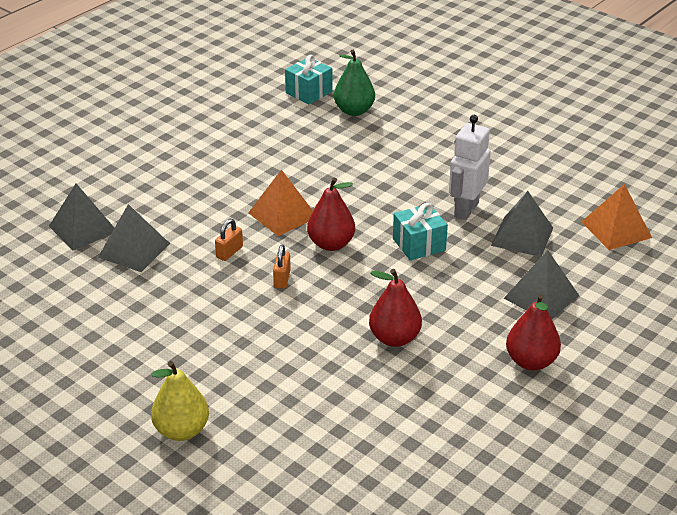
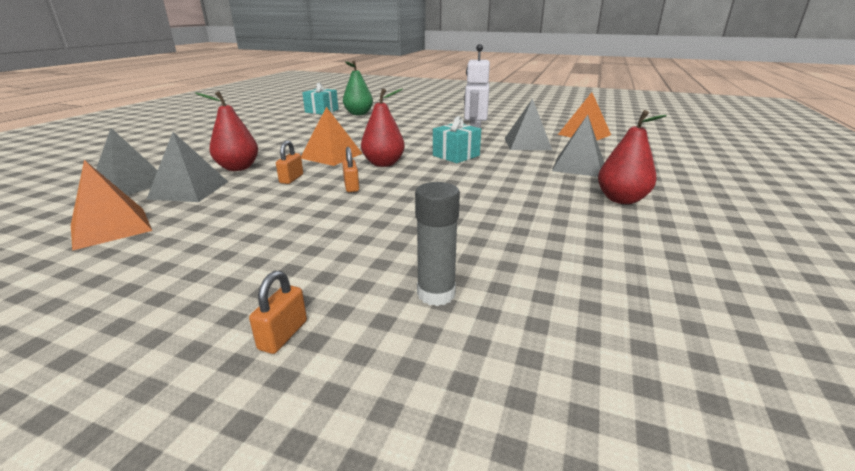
camera: 20 degrees left, 10 degrees down
(72, 293) = (111, 227): none -> orange pyramid
(181, 430) = (283, 335): yellow pear -> orange padlock
(291, 425) = (436, 294): none -> grey glue stick
(394, 338) = (488, 205): red pear -> red pear (238, 168)

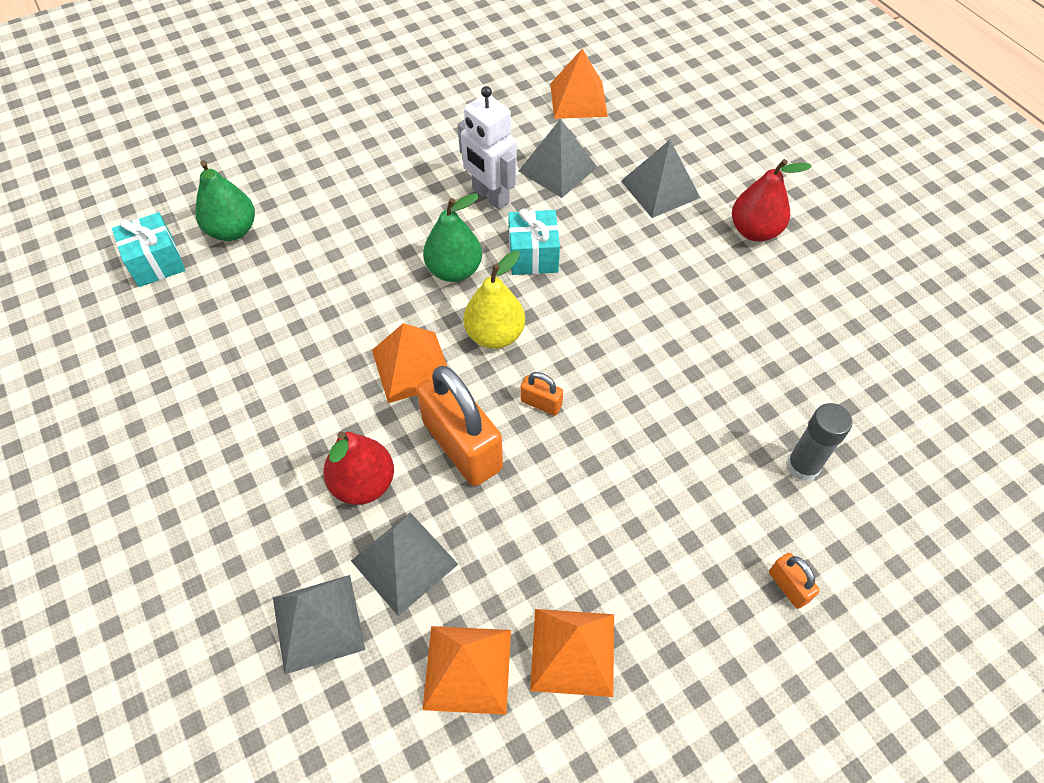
camera: 50 degrees left, 30 degrees up
(142, 256) = (573, 651): none -> orange pyramid
(291, 179) = (462, 446): orange padlock -> orange padlock, size x2.27
(383, 164) = (495, 335): red pear -> yellow pear
(410, 146) = (454, 270): none -> green pear

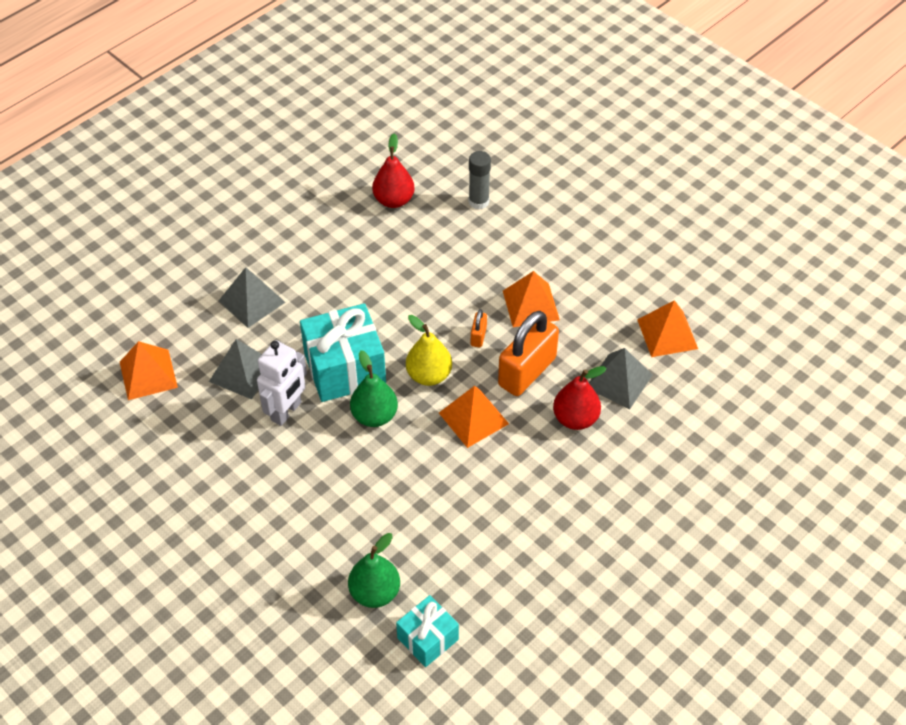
camera: 105 degrees left, 5 degrees down
(318, 623) = (674, 413): grey pyramid -> none
(533, 255) = (345, 368): turquoise gift -> turquoise gift, size x1.72
(573, 651) = (636, 289): orange pyramid -> orange pyramid (531, 305)
(754, 231) = (284, 240): red pear -> red pear (394, 200)
(788, 586) = (559, 202): orange padlock -> none

